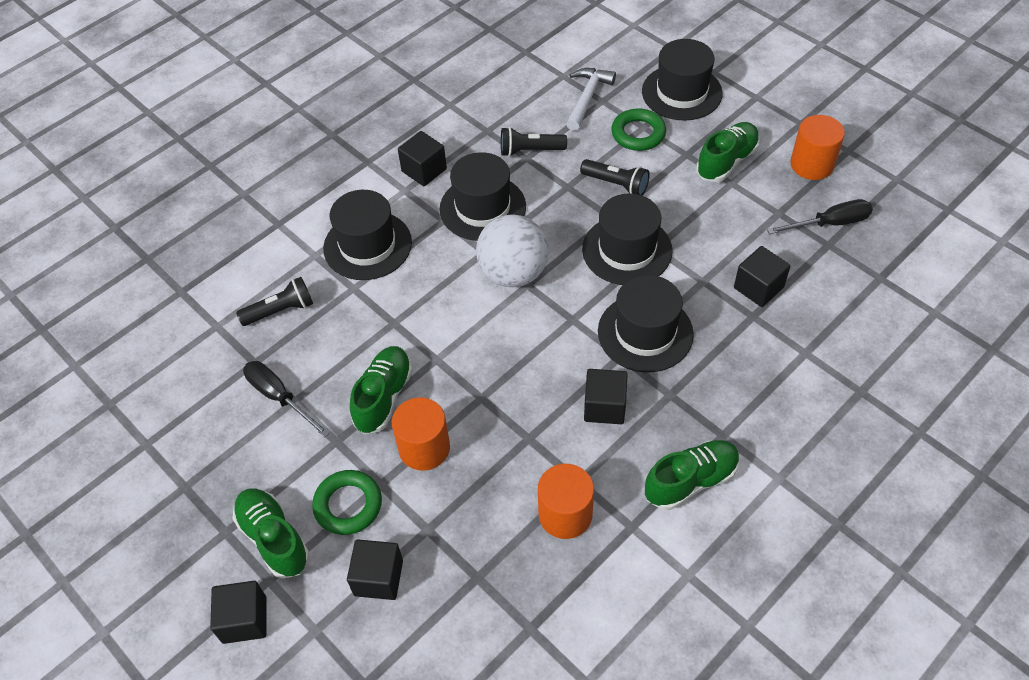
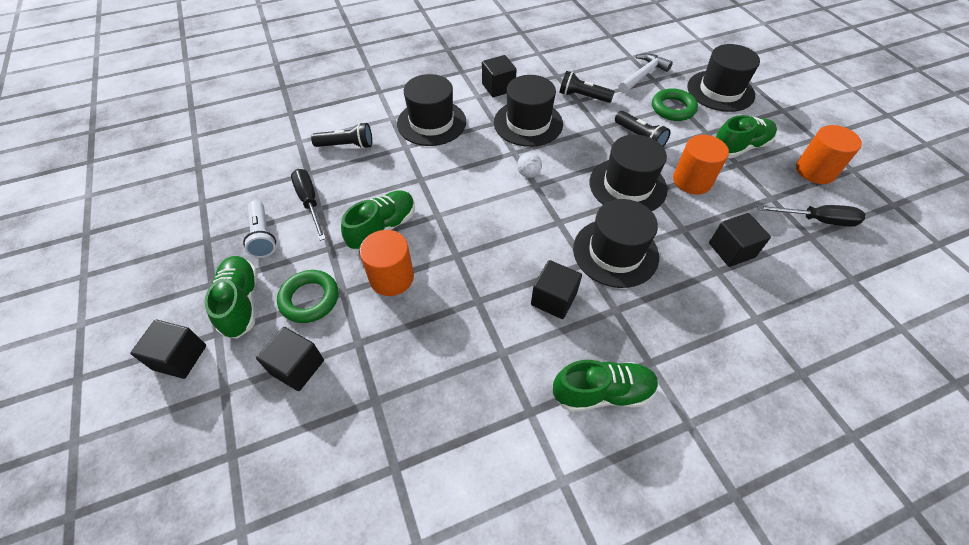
camera: 20 degrees right, 0 degrees up
(249, 457) = (263, 236): none -> white flashlight
(513, 273) = (528, 174): white ball -> white ball, size x0.42
(565, 514) = (476, 377): orange cylinder -> orange cylinder (692, 180)

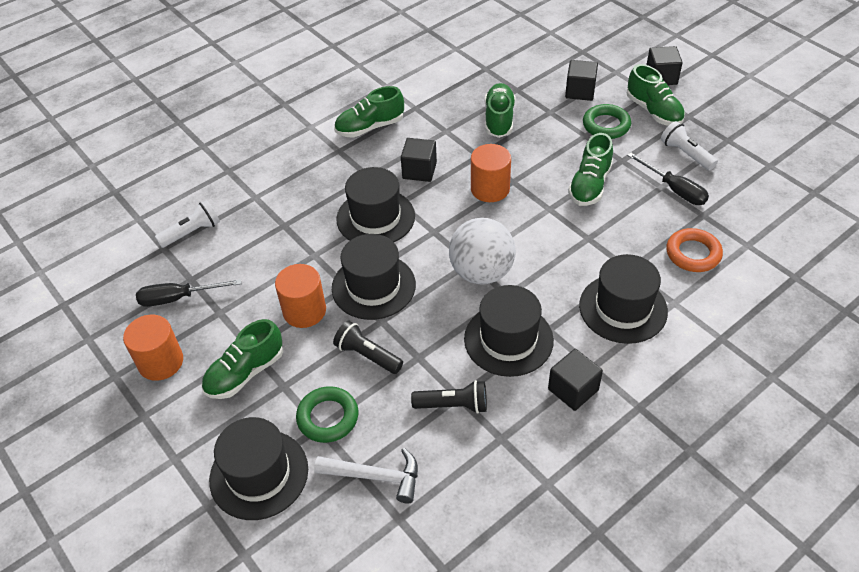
camera: 165 degrees right, 5 degrees down
(347, 145) = (693, 254): black flashlight -> orange ring
(391, 277) = (555, 153): orange cylinder -> orange cylinder (490, 189)
(427, 350) = (499, 119): none -> green shoe
(528, 174) = (481, 272): white ball -> white ball, size x2.39
(643, 75) = (375, 476): white hammer -> white hammer turned 105 degrees counterclockwise
(731, 250) = (269, 246): black cube -> none
(825, 290) = (192, 232): none -> white flashlight

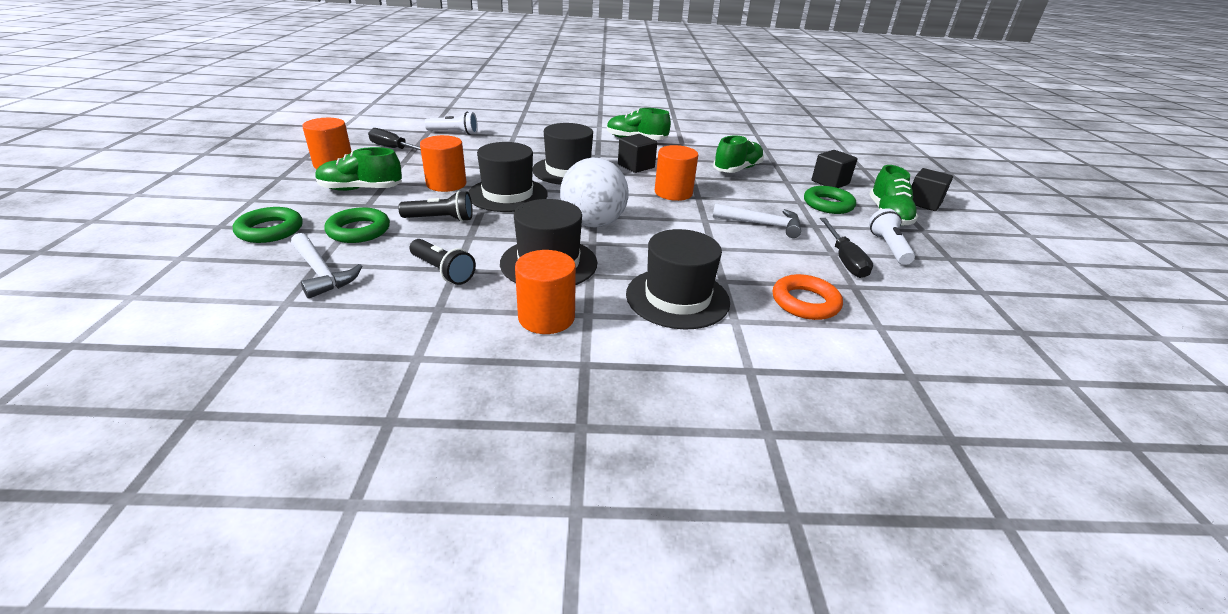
camera: 35 degrees right, 15 degrees down
(259, 474) = (270, 230): black hat -> green ring
(367, 355) = (440, 219): black flashlight -> black flashlight turned 105 degrees clockwise
(573, 389) = (546, 317): black cube -> orange cylinder
(590, 185) = (762, 224): green shoe -> white hammer

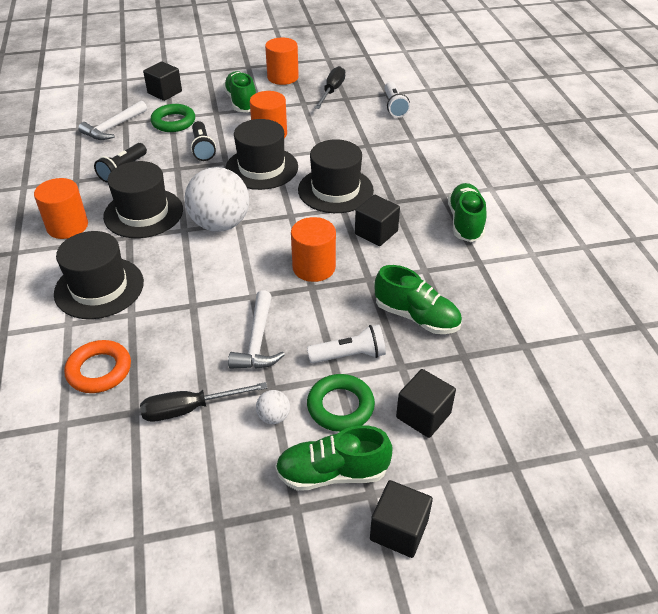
camera: 80 degrees right, 10 degrees up
(270, 230) = (165, 92): green ring -> black cube
(844, 228) = (273, 417): none -> white ball
(888, 247) = (232, 457): white flashlight -> white flashlight (349, 355)

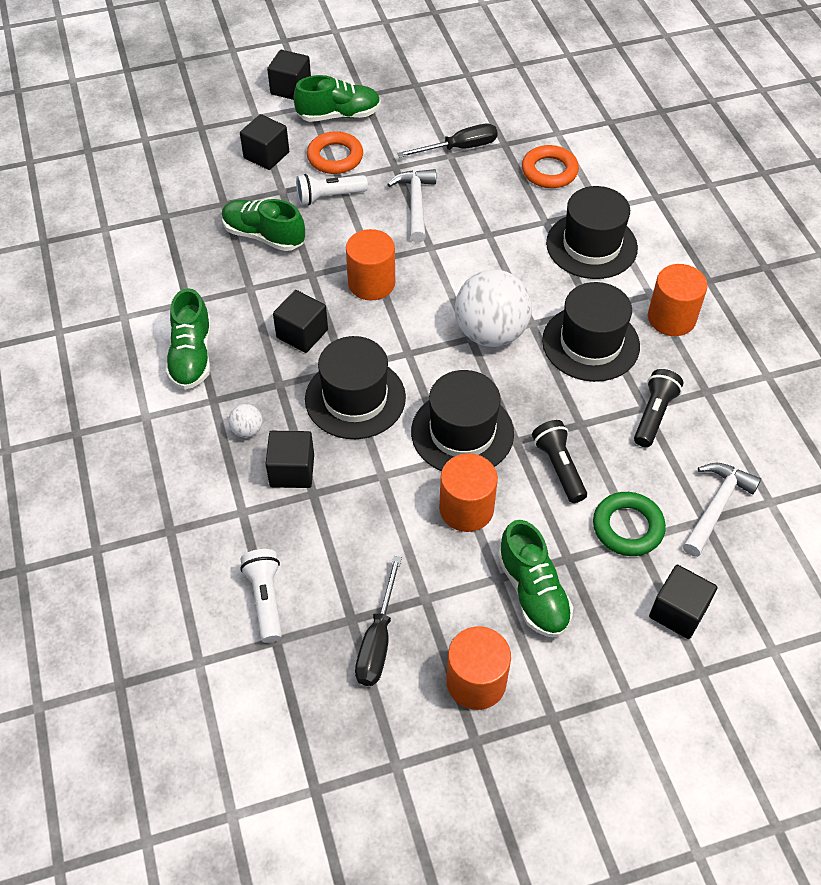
camera: 175 degrees right, 10 degrees up
(273, 417) = (389, 147): white ball -> white ball (247, 430)
(340, 406) = (335, 157): green ring -> orange ring
(381, 156) = (292, 471): none -> black cube

